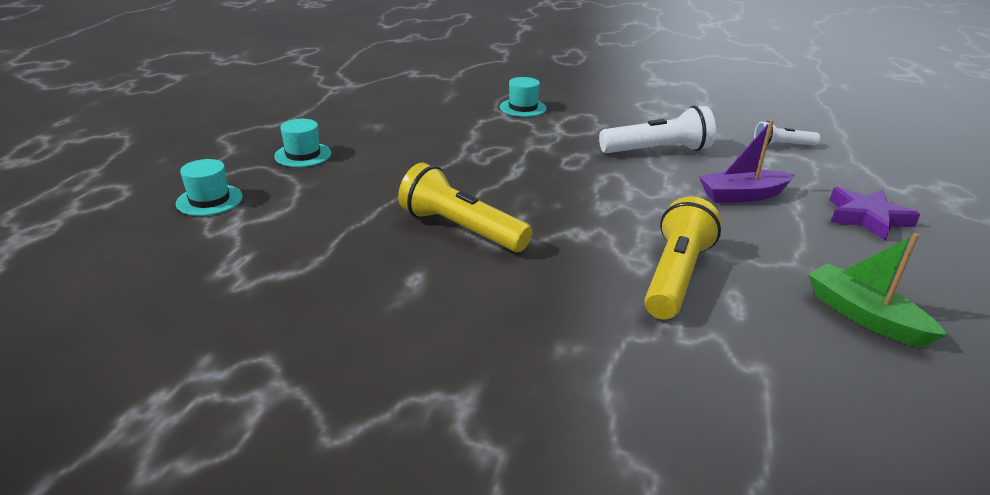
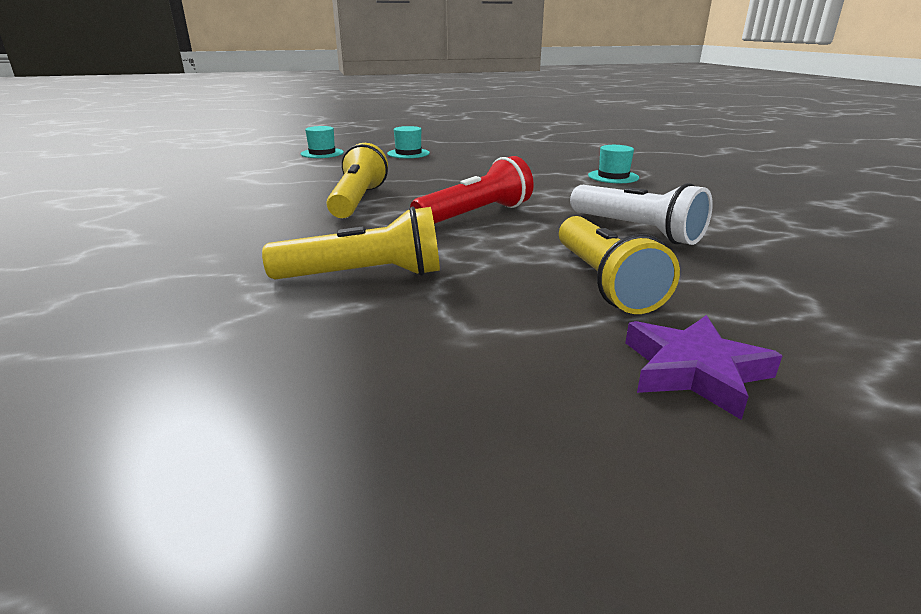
camera: 60 degrees right, 5 degrees down
(567, 190) = (475, 215): none -> red flashlight
(742, 195) = (604, 282): purple boat -> yellow flashlight
(782, 145) = (820, 286): white flashlight -> none
(864, 316) = (378, 389): green boat -> none

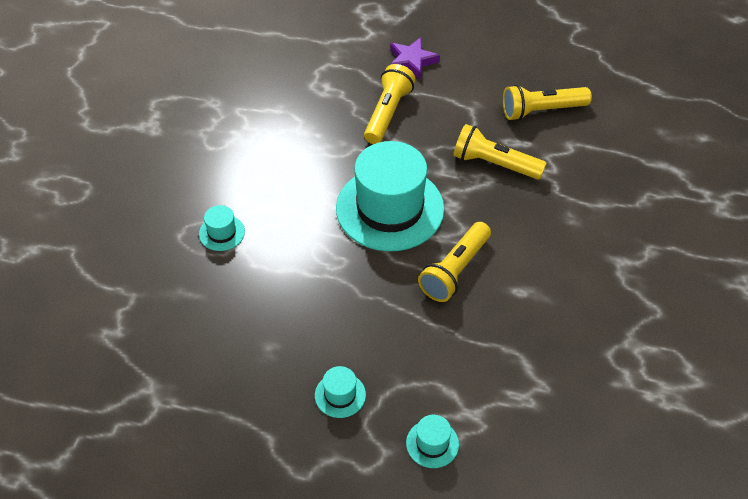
camera: 150 degrees left, 25 degrees up
(302, 373) = (542, 111): none -> yellow flashlight
(475, 215) = (390, 208): red flashlight -> turquoise hat
(636, 230) = (315, 148): white flashlight -> none

